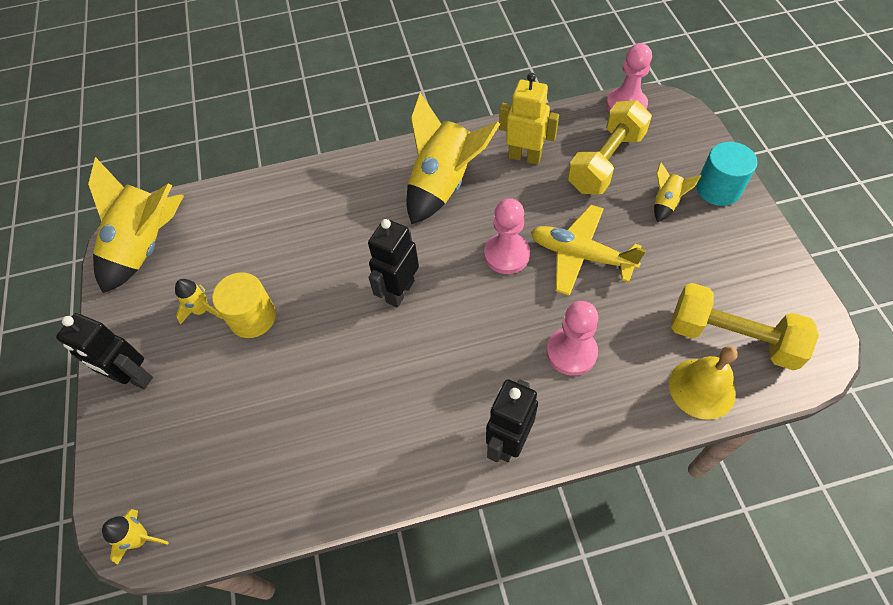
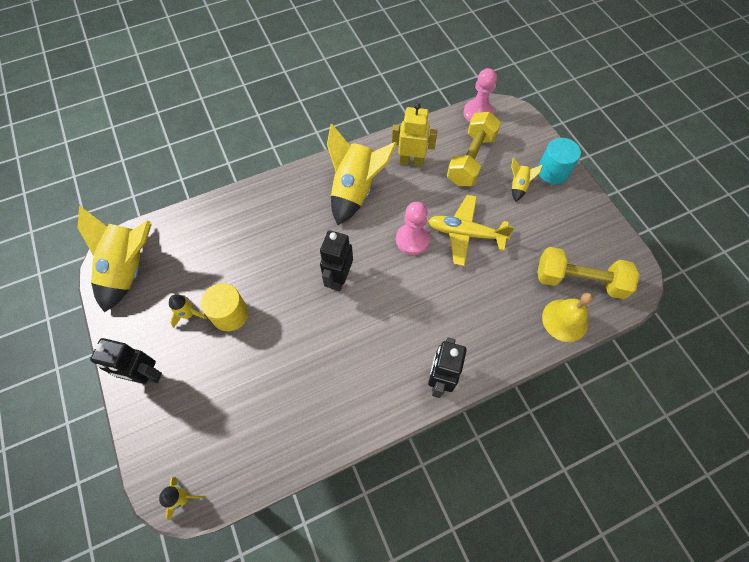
camera: 15 degrees left, 5 degrees up
(571, 352) = (472, 307): pink pawn -> none

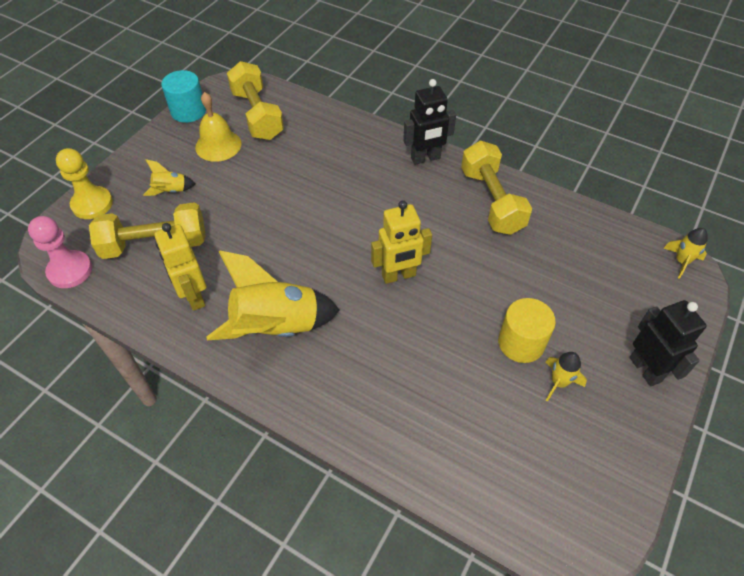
camera: 125 degrees left, 10 degrees down
(130, 269) = (578, 497): yellow rocket -> none
(339, 278) = (398, 275): black robot -> yellow robot
(356, 395) = (491, 201): none -> yellow dumbbell
(412, 240) = (304, 241): pink pawn -> none
(466, 234) = (264, 205): yellow plane -> none
(533, 140) = (92, 204): none -> yellow pawn
(553, 171) = (132, 173): turquoise cylinder -> turquoise cylinder (188, 111)
(565, 320) = (304, 110): yellow bell -> yellow bell (218, 145)

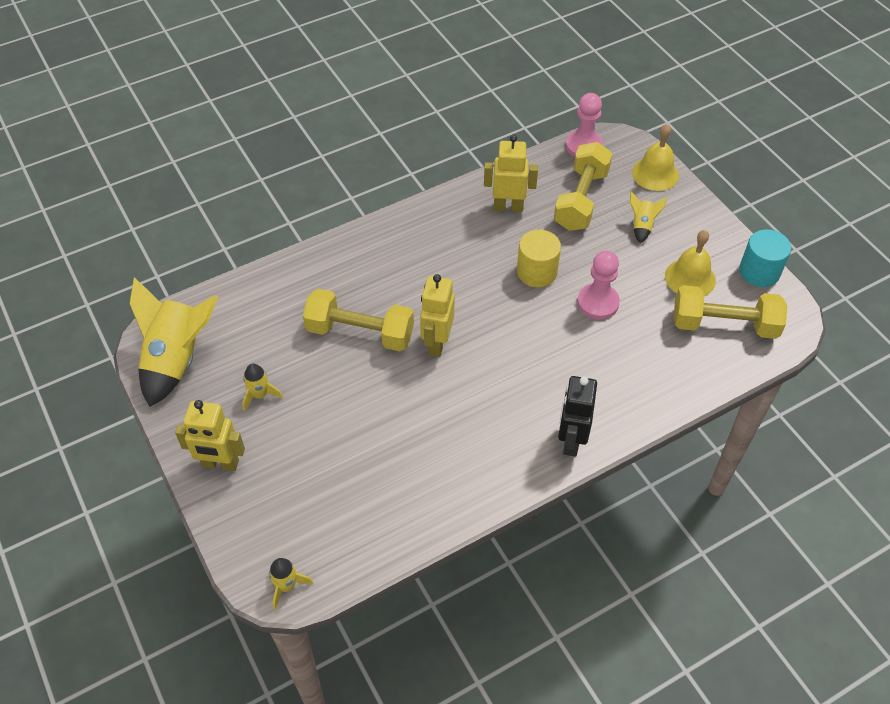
camera: 120 degrees right, 0 degrees up
(92, 204) = (655, 173): yellow pawn -> yellow bell
(276, 327) = (443, 244): yellow rocket -> yellow rocket (177, 359)
(280, 189) = (598, 303): none -> pink pawn
(491, 201) = (474, 466): yellow dumbbell -> yellow dumbbell (360, 333)
(521, 343) = (311, 391): yellow cylinder -> yellow cylinder (537, 272)
(645, 369) = (220, 464): black robot -> yellow robot

